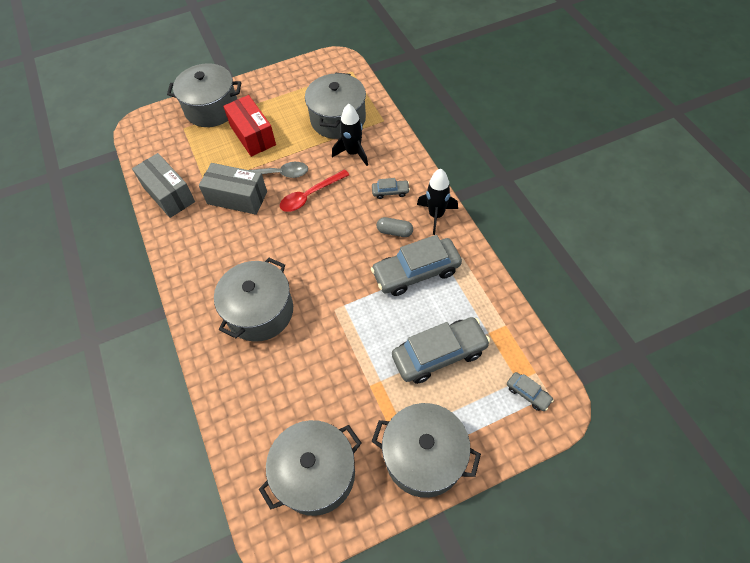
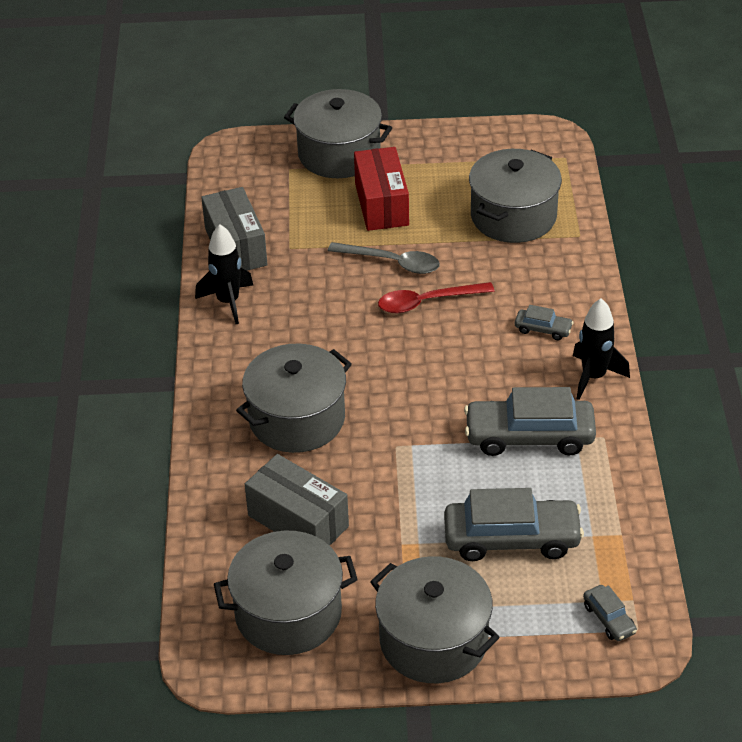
camera: 20 degrees right, 15 degrees down
(237, 198) = (325, 276): grey box -> grey box (298, 521)
(353, 153) = (514, 266): black rocket -> black rocket (228, 302)
(394, 231) = (524, 379): grey capsule -> none

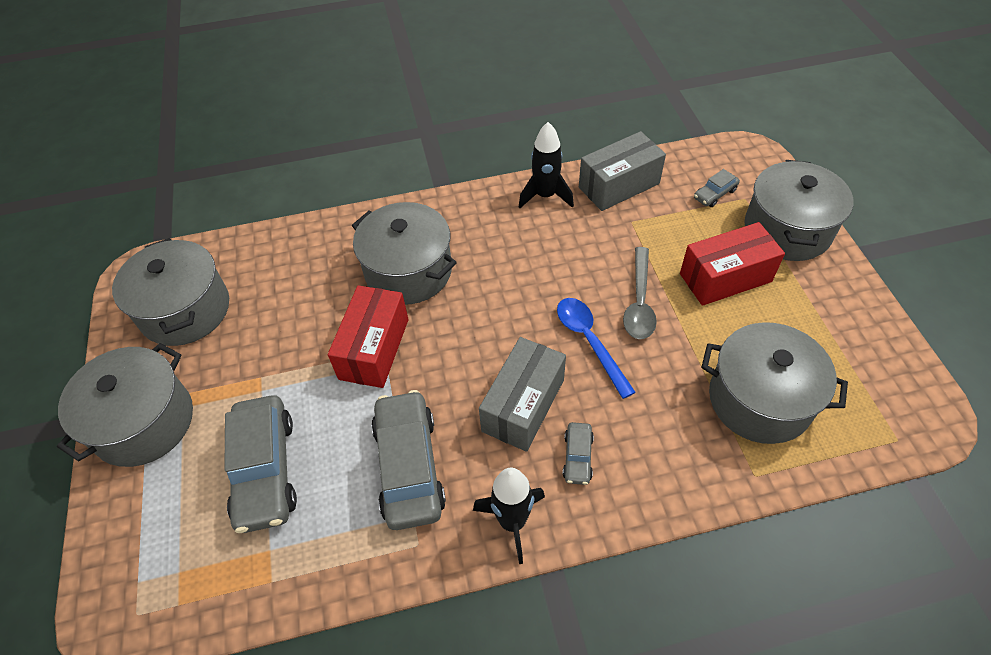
camera: 80 degrees right, 10 degrees up
(298, 521) = (287, 296): grey box -> grey box (523, 405)
(391, 452) = (374, 349): none -> red box
(427, 302) = (589, 341): red spoon -> blue spoon
(609, 619) = (153, 581): grey car -> grey car (714, 194)

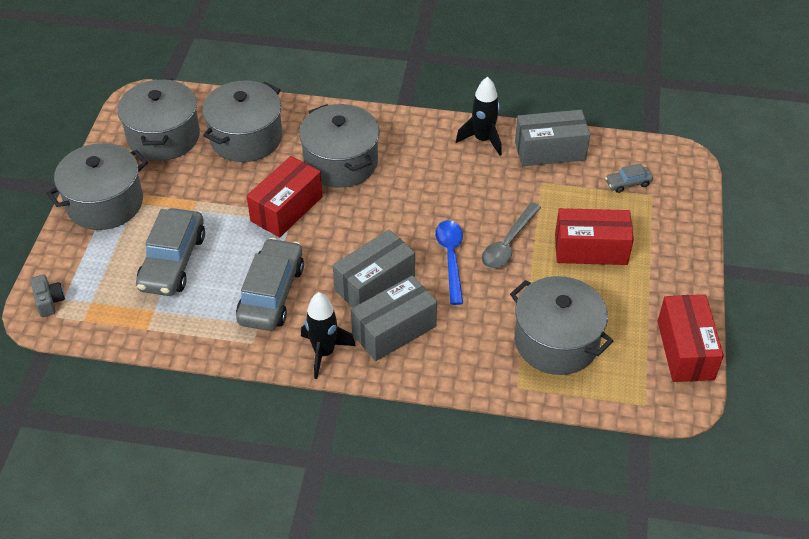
camera: 20 degrees right, 5 degrees down
(119, 594) = (49, 301): none -> grey camera
(577, 457) = (394, 330): grey car -> grey box
(787, 230) = (670, 231): grey pot -> grey pot (246, 138)
(891, 357) = (685, 350): none -> red box

